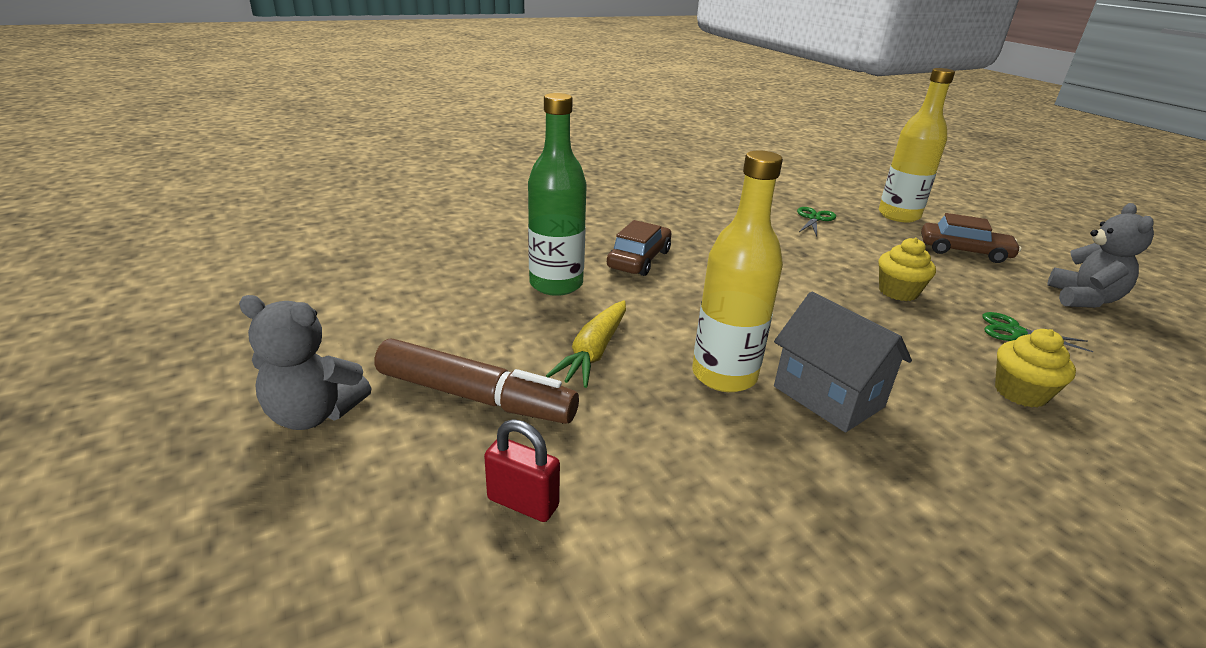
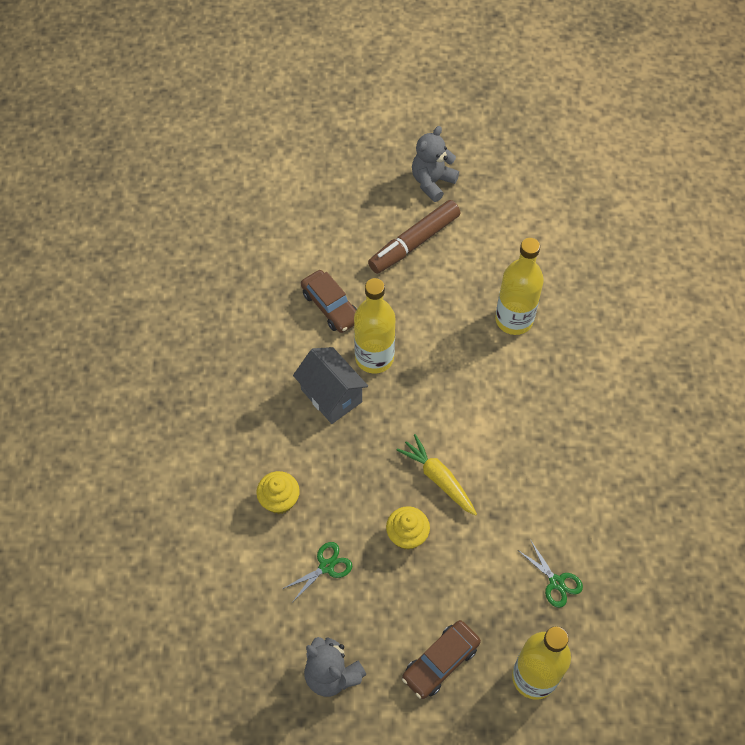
camera: 120 degrees right, 30 degrees up
(523, 503) = (336, 238): red padlock -> none
(556, 284) = (514, 320): green bottle -> yellow bottle
(594, 352) = (426, 307): yellow carrot -> yellow carrot (438, 478)
(639, 259) = (530, 387): brown car -> brown car (331, 306)
(828, 397) = (331, 395): grey house -> grey house turned 60 degrees clockwise

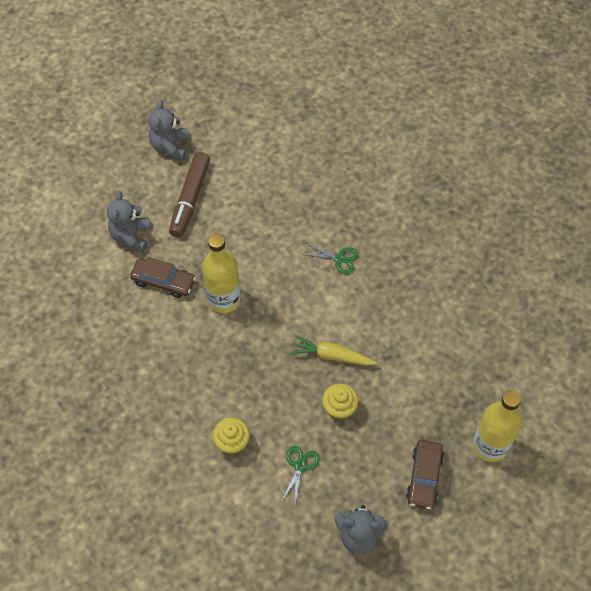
camera: 35 degrees left, 0 degrees up
(331, 395) = (213, 345): grey house -> none
(332, 246) = (131, 236): none -> grey teddy bear
(514, 320) = (302, 213): yellow bottle -> none
(556, 582) = (459, 375): green scissors -> green scissors (339, 259)

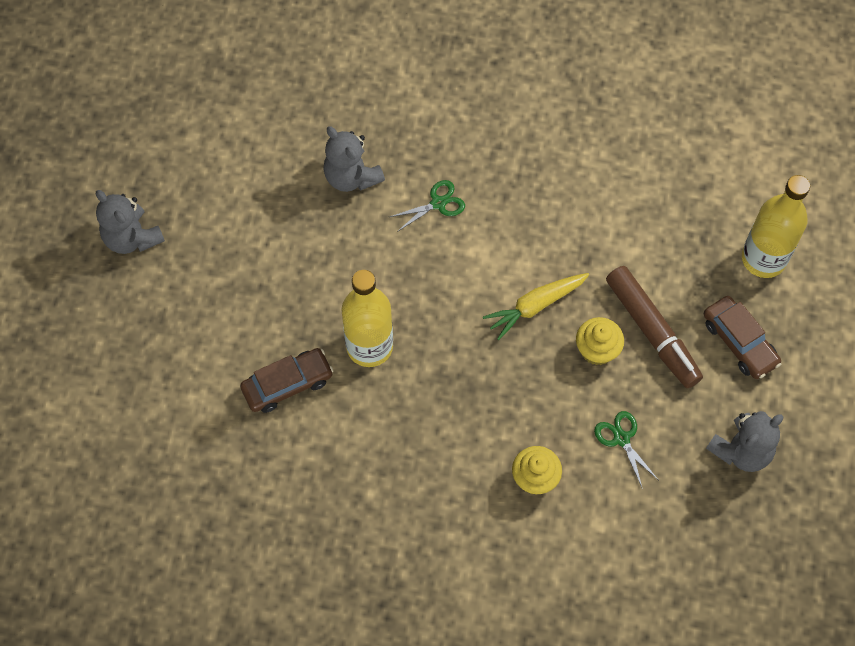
camera: 45 degrees left, 5 degrees up
(131, 236) = (199, 369): grey teddy bear -> grey teddy bear (351, 177)
(190, 199) = (218, 275): brown marker -> brown marker (652, 331)

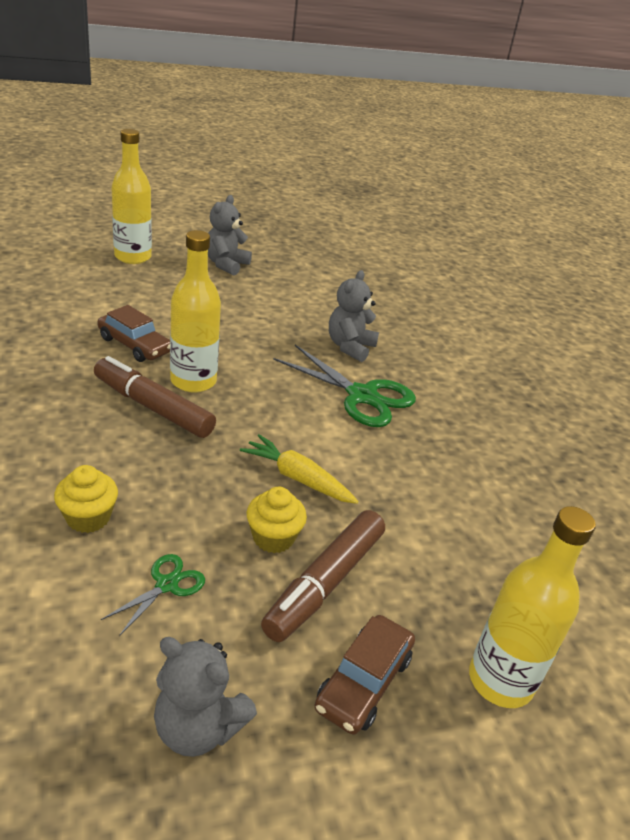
camera: 60 degrees right, 30 degrees down
(82, 339) = (133, 257): none -> yellow bottle
(402, 394) = (153, 407): none -> brown marker
(438, 203) = (362, 396): green scissors -> green scissors, size x1.99

